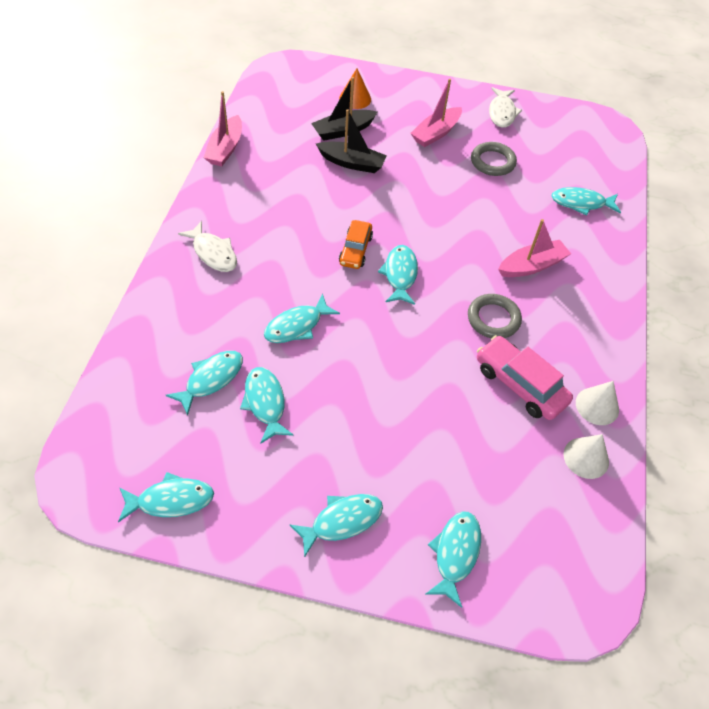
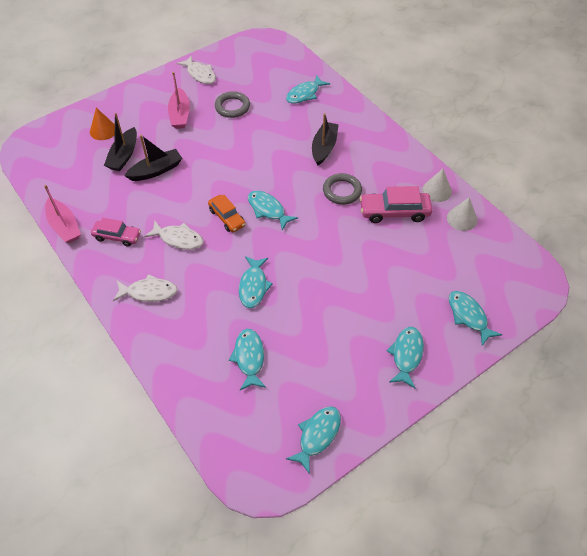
camera: 45 degrees left, 0 degrees up
(250, 189) = (117, 236): none -> pink car
(265, 403) = (293, 340): turquoise fish -> none
(293, 232) = (178, 239): none -> white fish
(531, 266) = (324, 147): pink boat -> black boat

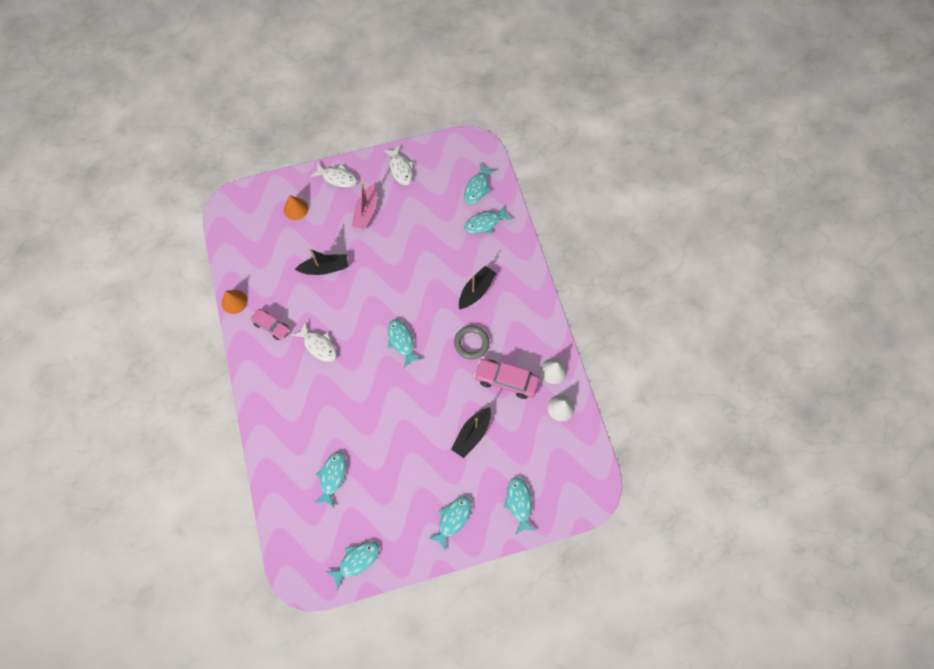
camera: 20 degrees right, 15 degrees up
(64, 226) = (234, 301): pink boat -> orange cone
(124, 156) = (304, 243): black boat -> black boat (472, 434)
(149, 292) = (279, 389): white fish -> white fish (337, 178)
(227, 218) = (365, 338): orange car -> none
(232, 107) = (415, 217): grey ring -> none
(253, 286) = (361, 413): turquoise fish -> turquoise fish (477, 188)

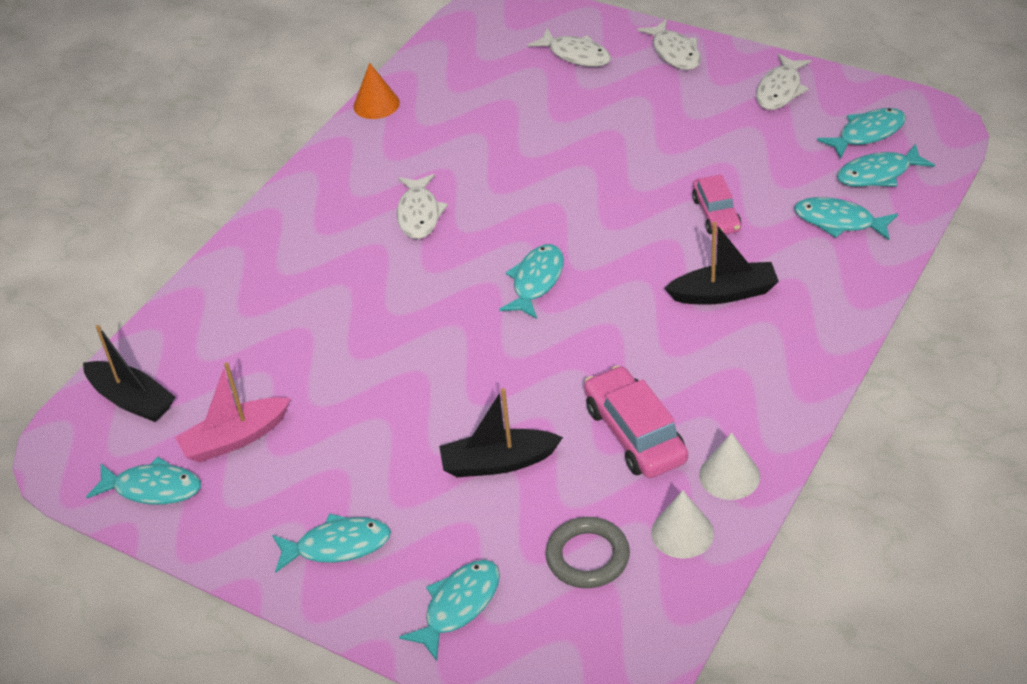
camera: 50 degrees right, 25 degrees down
(272, 326) = (387, 157): pink car -> pink car (716, 214)
(296, 209) = (576, 55): orange cone -> white fish
(325, 268) = (534, 137): black boat -> black boat (132, 400)
(332, 476) = (249, 369): turquoise fish -> turquoise fish (867, 134)
(366, 212) = (669, 110): pink boat -> pink boat (235, 439)
(471, 343) = (637, 351): grey ring -> grey ring (587, 557)

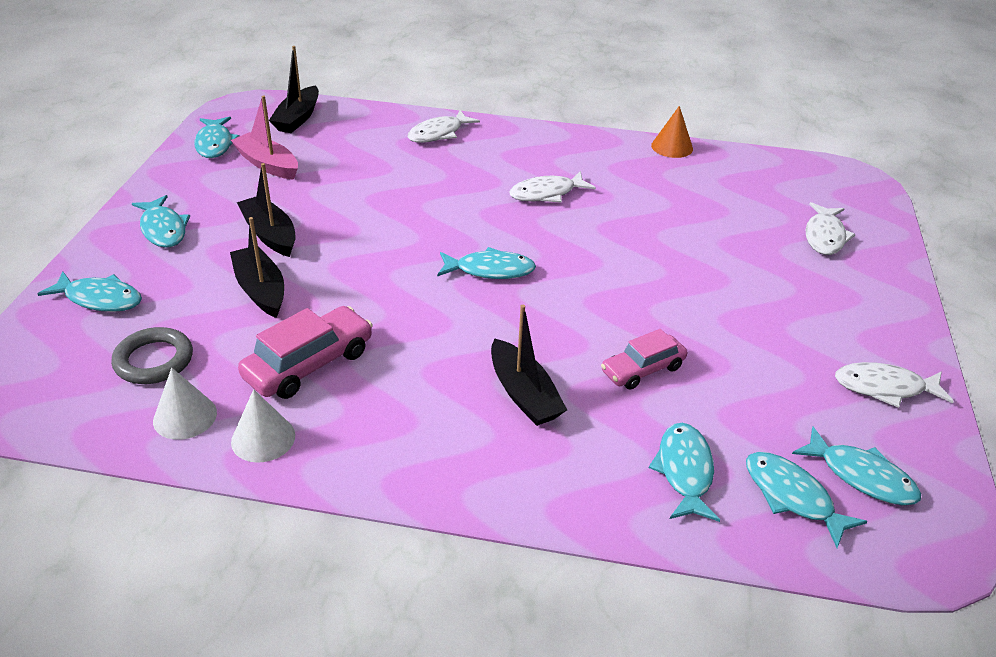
camera: 65 degrees right, 5 degrees down
(394, 447) = (270, 234): none -> black boat
(674, 52) = (883, 298): white fish -> white fish (438, 133)

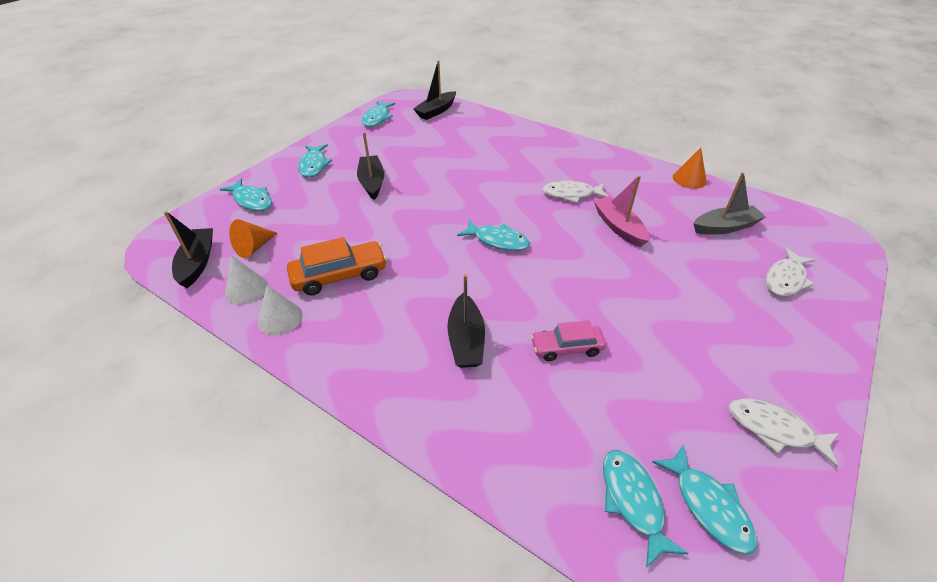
camera: 25 degrees right, 5 degrees up
(154, 360) = (254, 247): grey ring -> orange cone
(260, 290) = (343, 217): black boat -> black boat (197, 262)
(267, 164) = (399, 137): pink boat -> pink boat (618, 227)
(309, 364) = (339, 275): pink car -> orange car
(438, 133) = (520, 137): white fish -> none
(684, 471) = (552, 444): turquoise fish -> none
(738, 194) = (725, 227): none -> grey boat

